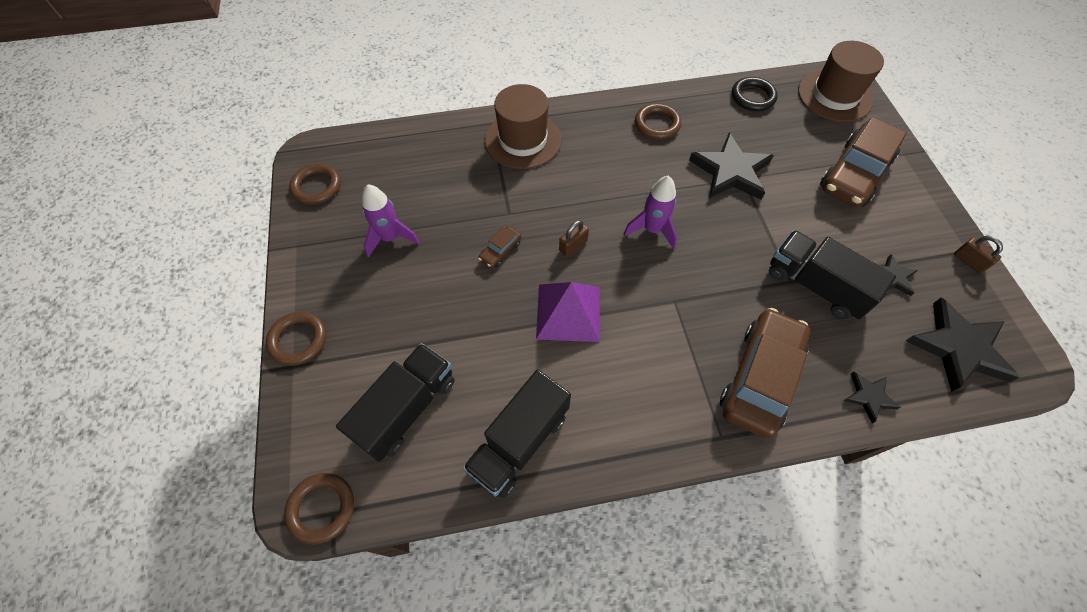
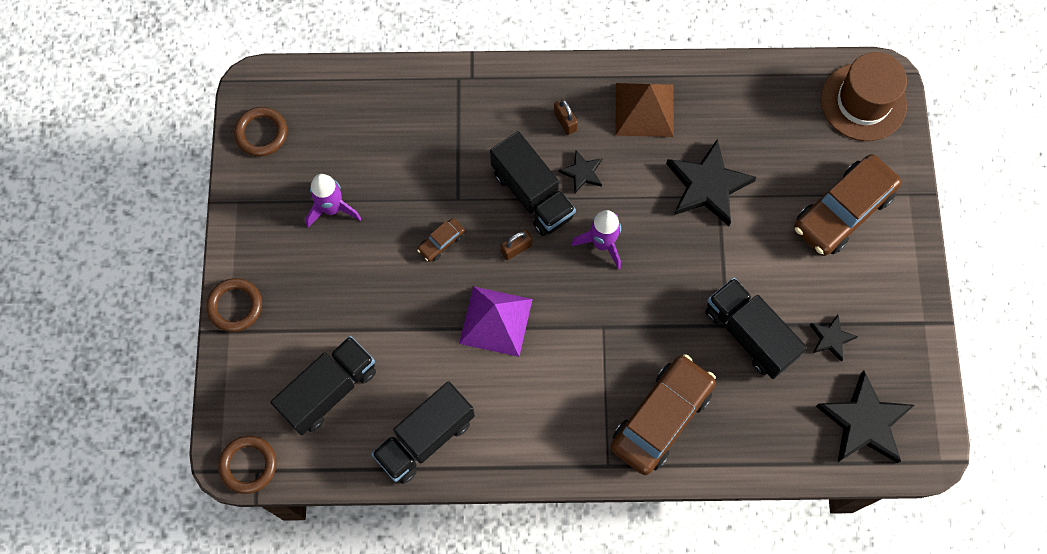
camera: 10 degrees right, 10 degrees up
(523, 140) = (489, 107): brown hat -> none
(577, 200) = (532, 195): none -> black truck
(657, 124) = (644, 110): brown ring -> brown pyramid
(752, 97) = (766, 89): black ring -> none
(869, 396) = (757, 453): black star -> black star (582, 172)
(968, 261) = (919, 334): brown padlock -> brown padlock (565, 121)

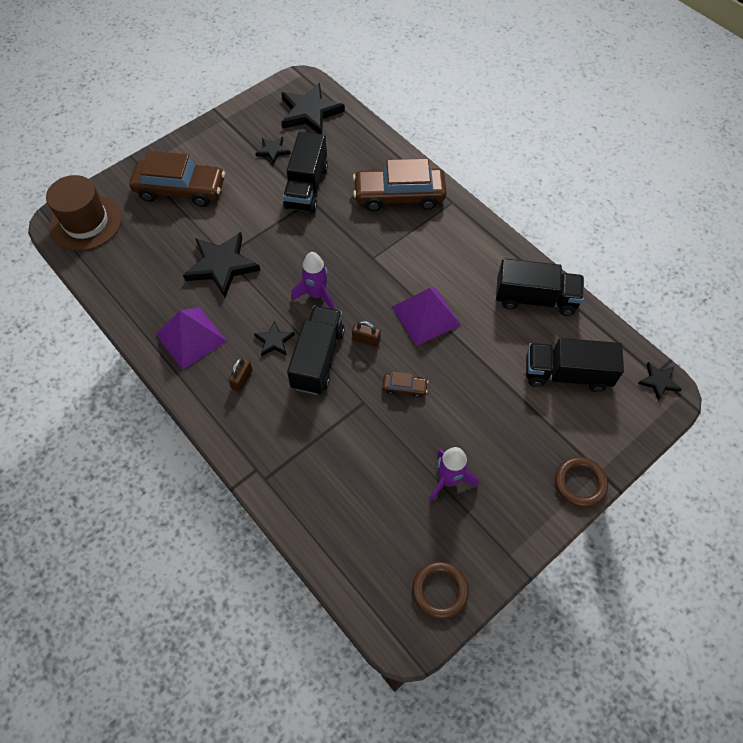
camera: 130 degrees left, 10 degrees down
(248, 465) = (658, 382): brown ring -> black star
(644, 110) = (191, 337): brown pyramid -> purple pyramid

